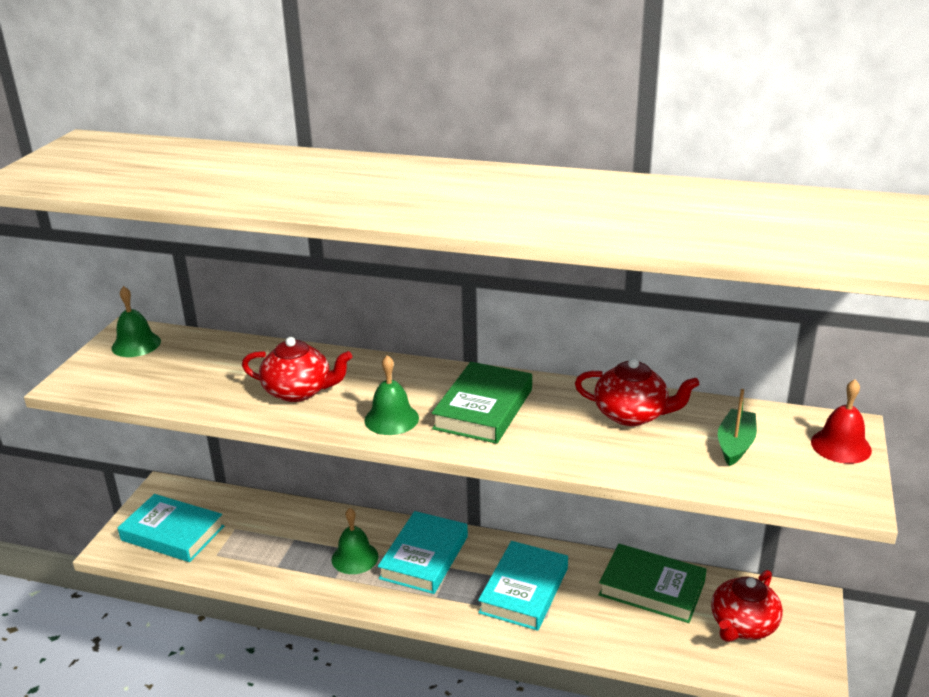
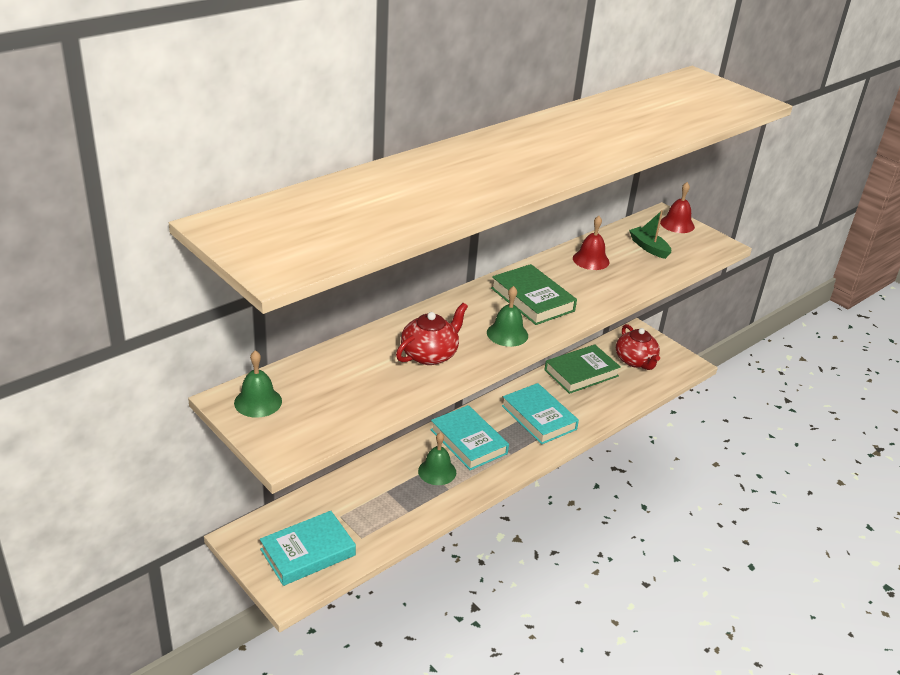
camera: 60 degrees left, 5 degrees up
(632, 415) = (591, 260): red teapot -> red bell

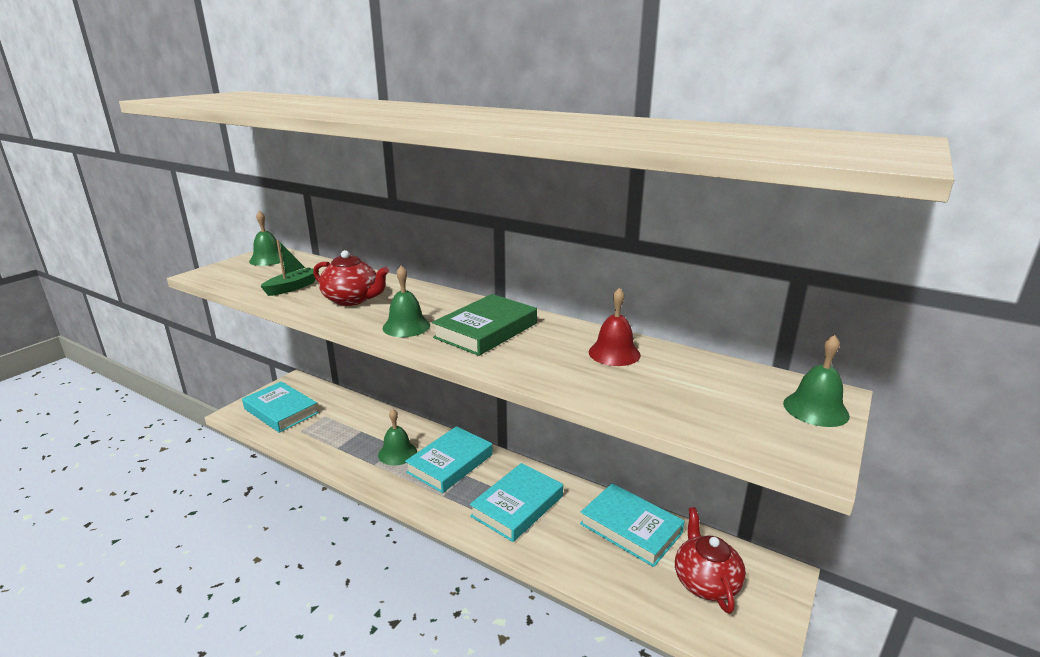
camera: 75 degrees right, 10 degrees down
(581, 373) = (630, 528): green book -> turquoise book
(635, 361) = (705, 581): red teapot -> red teapot turned 120 degrees clockwise
(648, 247) = (702, 391): green boat -> green boat (292, 287)
(677, 224) = (815, 409): red bell -> green bell

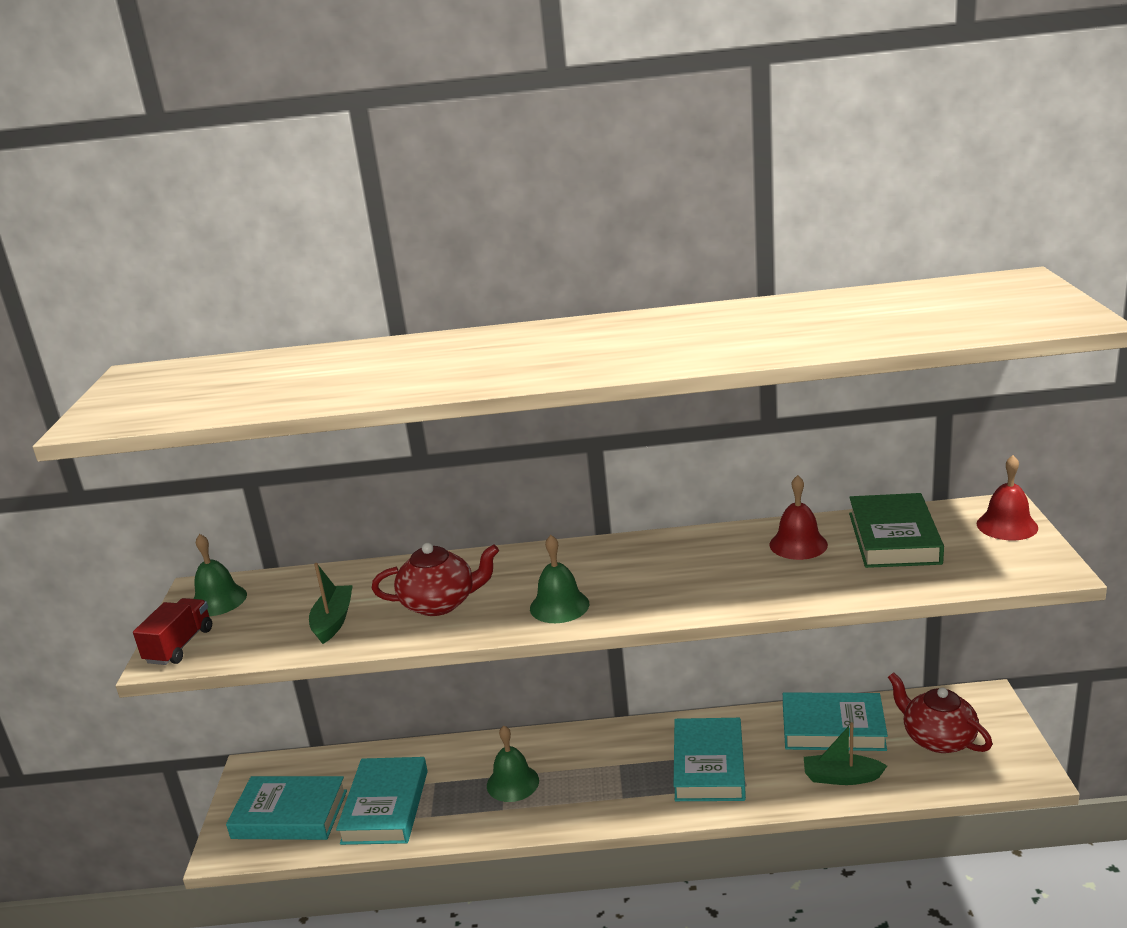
camera: 30 degrees left, 0 degrees up
(217, 272) = (180, 646): none -> red truck
(450, 463) = (587, 762): turquoise book -> turquoise book (385, 806)
(486, 330) = (648, 574): green book -> green book (893, 538)
(597, 566) = (841, 777): none -> green boat
(815, 409) = (1007, 525): green bell -> red bell

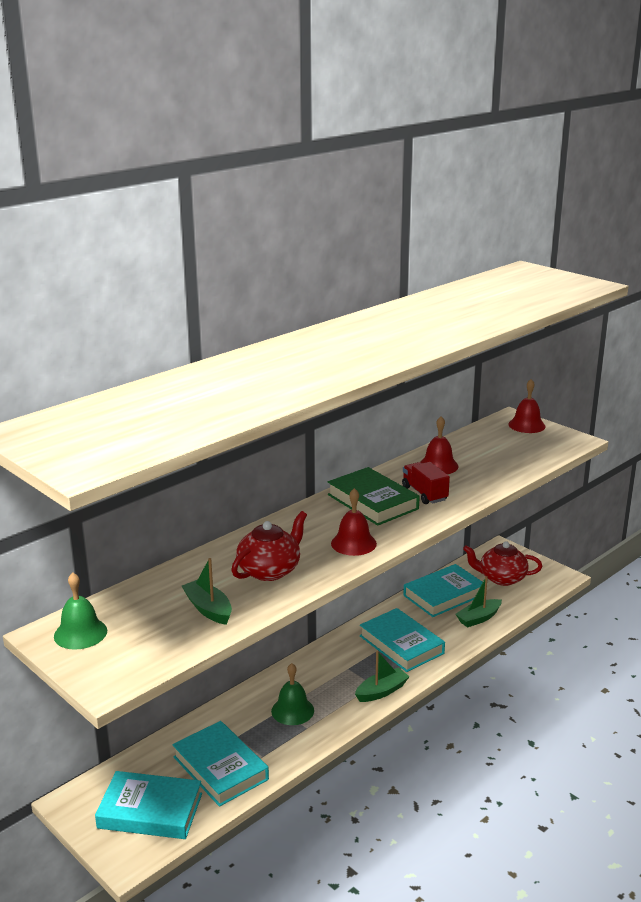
camera: 45 degrees left, 0 degrees up
(180, 646) = (106, 672): red truck -> red truck (424, 494)
(290, 814) = (150, 811): turquoise book -> turquoise book turned 45 degrees clockwise
(559, 606) = (353, 543): green bell -> red bell
(621, 809) = (381, 691): none -> green boat
(893, 538) = (482, 447): green book -> green book (372, 502)

